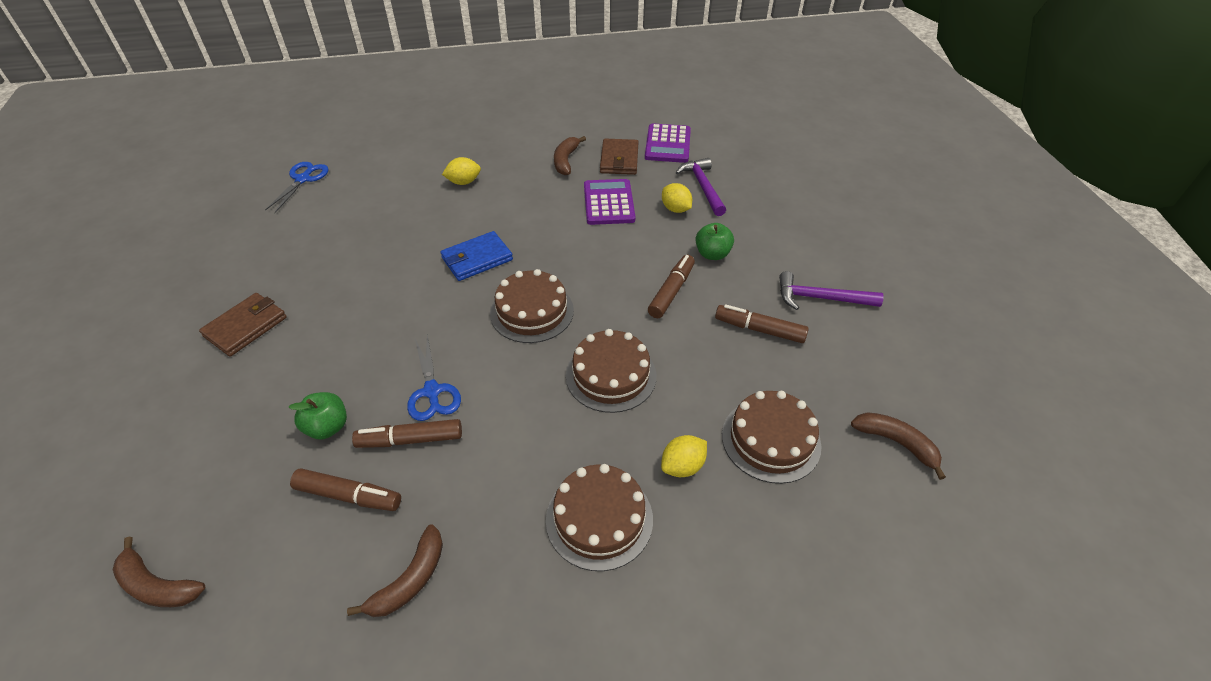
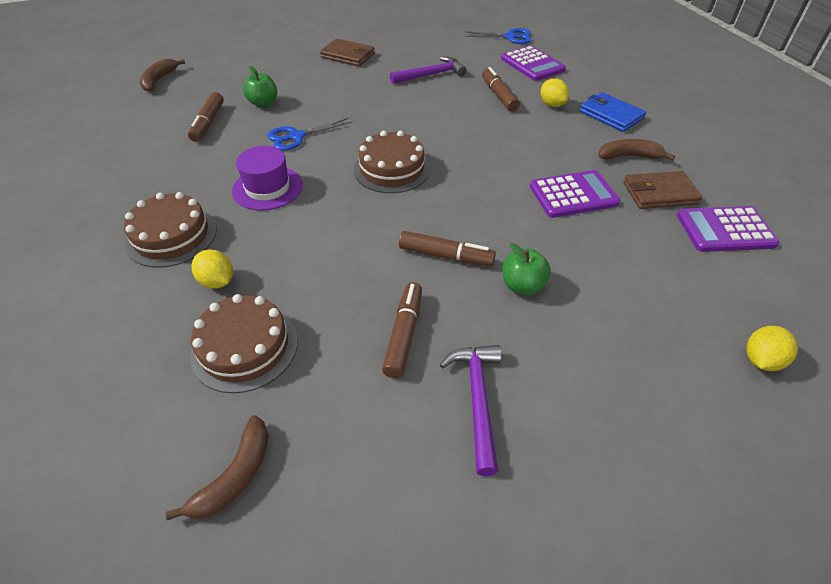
camera: 80 degrees right, 0 degrees up
(377, 177) = (532, 64): none -> purple calculator
(410, 440) = (252, 136): brown marker -> brown marker (499, 95)
(410, 580) = (141, 158): brown banana -> none
(477, 259) = (449, 130): blue wallet -> blue wallet (611, 115)
(532, 422) = (267, 188): none -> purple hat
(611, 375) = (321, 225): brown cake -> none
(675, 209) = (592, 248): yellow lemon -> yellow lemon (761, 360)
(703, 187) = (653, 269): purple hammer -> purple hammer (431, 75)

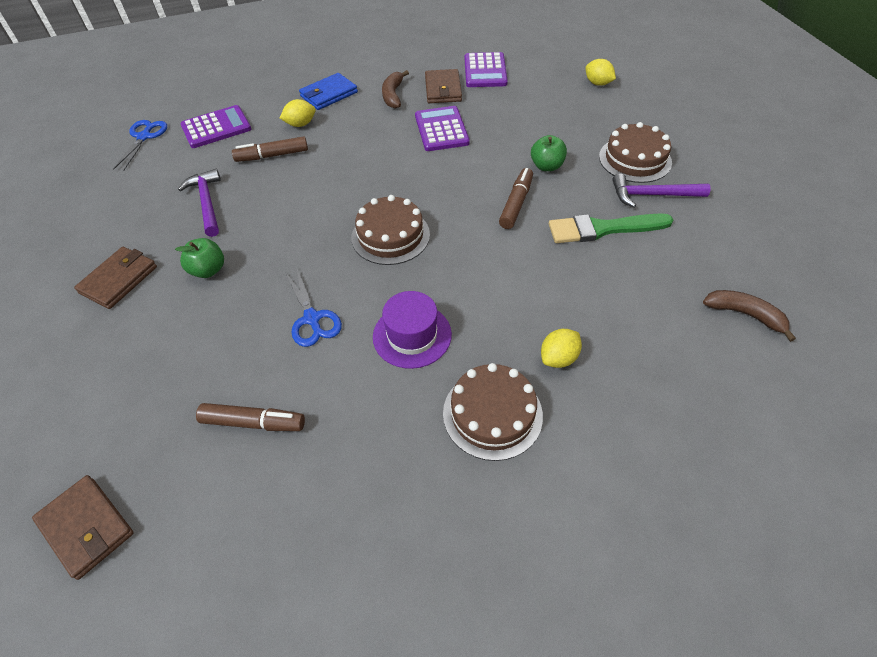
camera: 85 degrees left, 5 degrees up
(159, 80) = (86, 527): brown banana -> brown wallet
(245, 347) = (633, 325): brown cake -> brown cake (635, 159)
(263, 103) = (219, 363): green apple -> green apple (208, 270)
(404, 334) = (603, 229): brown marker -> green brush

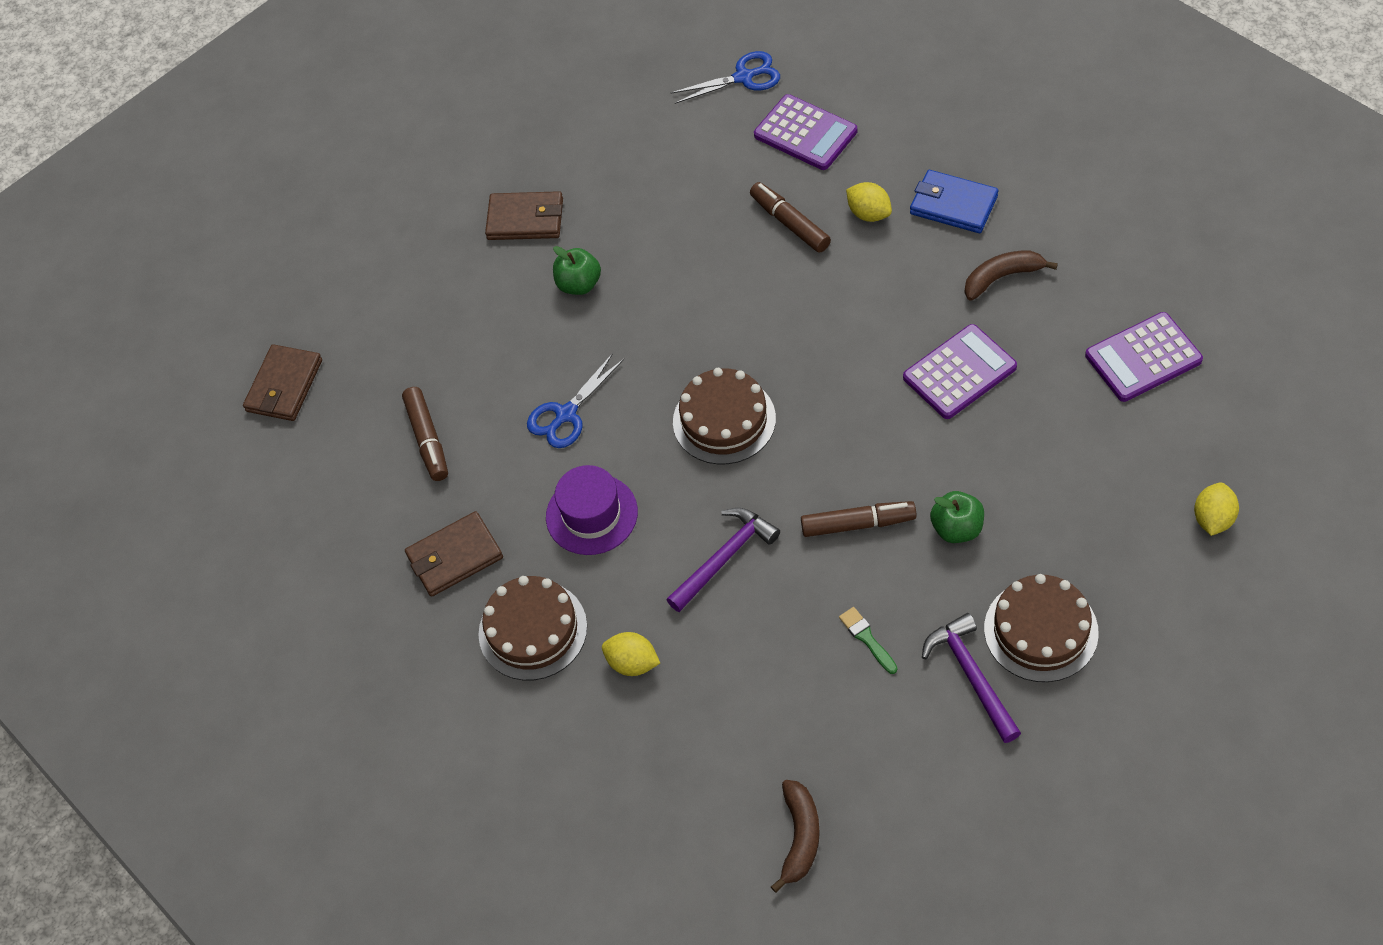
camera: 70 degrees right, 5 degrees up
(207, 202) = (673, 215): purple hammer -> purple hammer (724, 558)
(443, 89) = (1056, 328): brown wallet -> brown wallet (454, 556)
(603, 229) = (867, 638): green brush -> green brush, size x0.47

